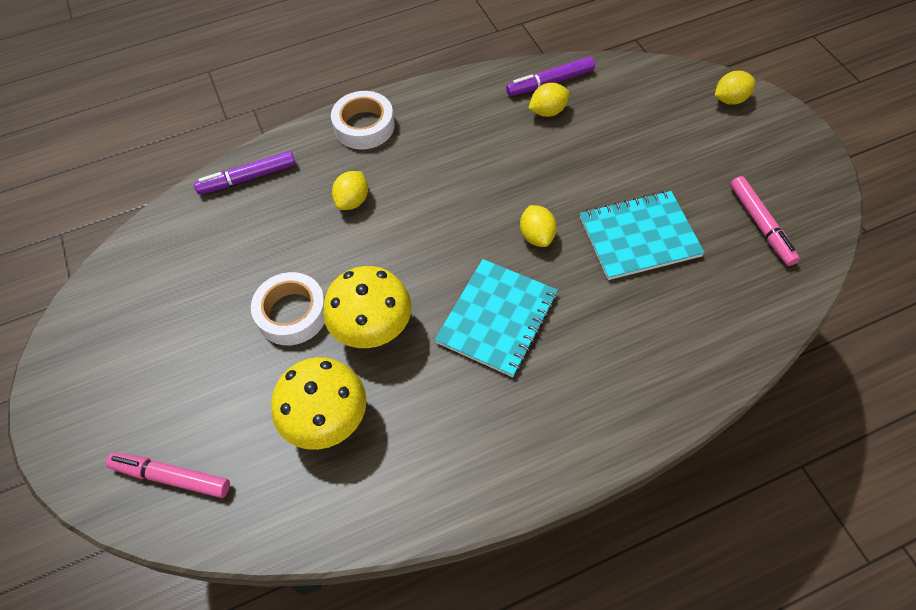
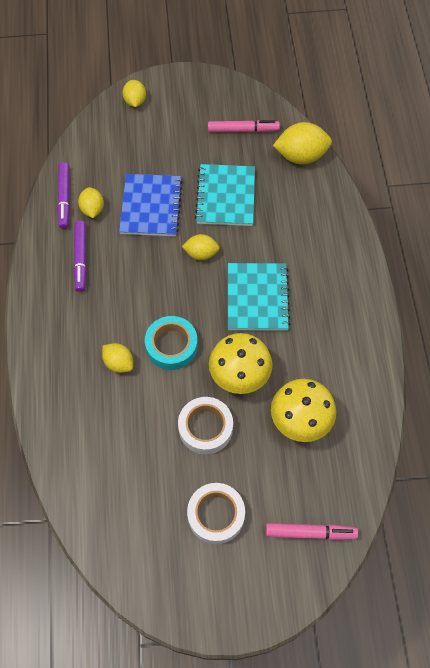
camera: 75 degrees left, 5 degrees up
(171, 477) = (310, 533): pink marker -> pink marker turned 120 degrees counterclockwise
(247, 178) = (60, 437): purple marker -> purple marker (81, 258)
(364, 126) = (46, 337): white tape -> white tape (216, 515)
(392, 245) = (171, 346): none -> turquoise tape
(497, 318) = (257, 298): turquoise notebook -> turquoise notebook turned 45 degrees clockwise
(581, 164) = (151, 206): none -> blue notebook
(760, 308) = (301, 156): none -> yellow lemon

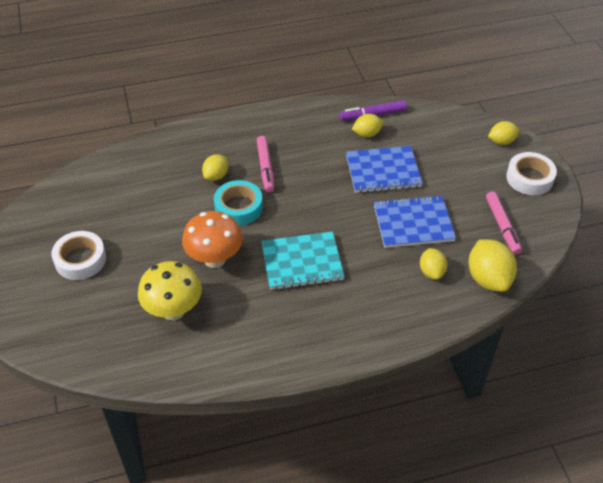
camera: 80 degrees right, 15 degrees down
(81, 258) = (314, 135): purple marker -> none
(201, 254) = (341, 214): yellow lemon -> yellow lemon (431, 272)
(205, 428) = (161, 242): white tape -> white tape (529, 178)
(225, 196) = (413, 223): turquoise notebook -> blue notebook
(239, 376) = (215, 259): yellow mushroom -> orange mushroom
(310, 533) = (63, 330): pink marker -> pink marker (265, 167)

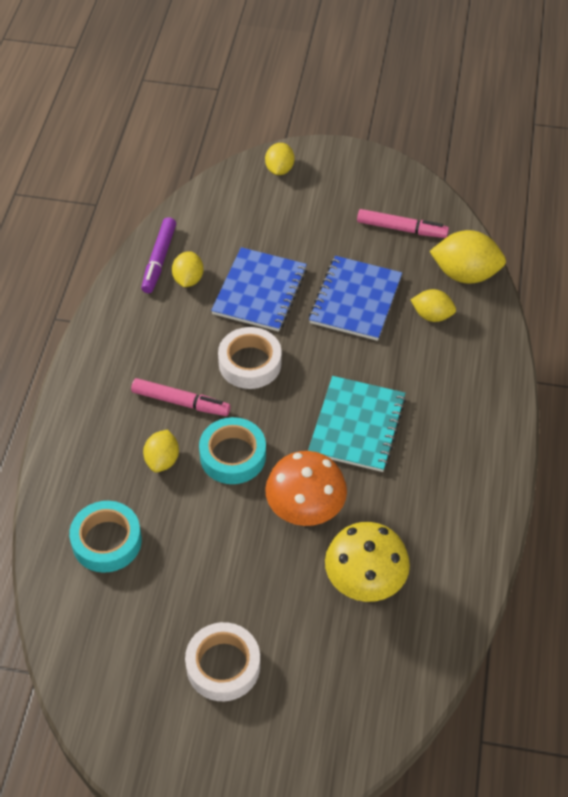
camera: 65 degrees left, 5 degrees up
(144, 174) = (107, 541): none -> turquoise tape
(216, 176) = (162, 460): yellow lemon -> yellow lemon turned 45 degrees clockwise
(529, 178) = (347, 174): white tape -> white tape (250, 363)

